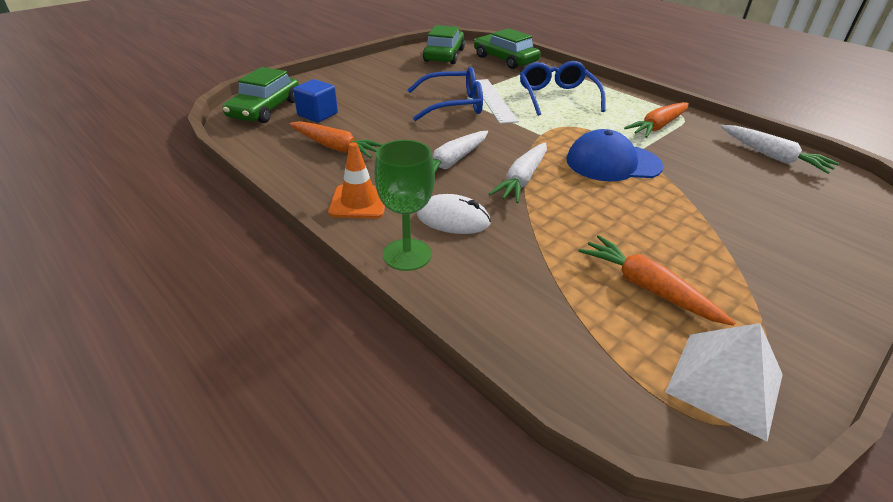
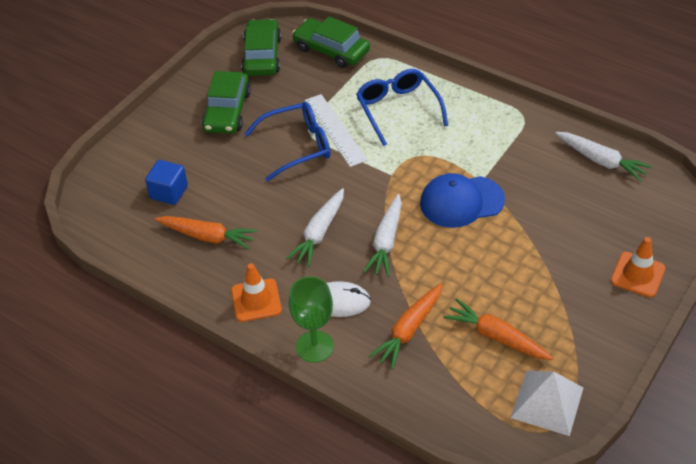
camera: 10 degrees left, 10 degrees up
(265, 109) = (112, 195): green car -> green car (227, 111)
(658, 126) = (499, 138): orange carrot -> orange carrot (409, 330)
(840, 258) = (637, 275): none -> orange traffic cone

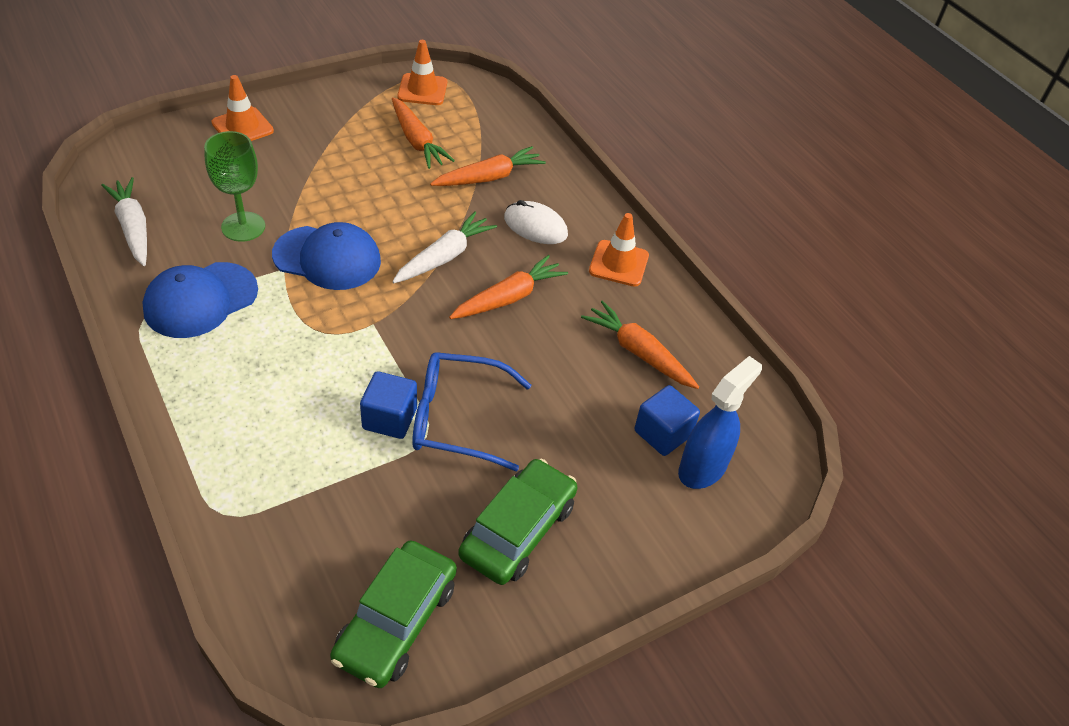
camera: 160 degrees left, 0 degrees up
(136, 184) = (702, 468): none -> blue spray bottle
(314, 346) = (585, 202): green goblet -> green goblet (243, 227)
(319, 233) = (508, 298): white carrot -> orange carrot
(331, 50) = (278, 570): green car -> none
(335, 129) = (389, 418): white ruler -> blue cube
(398, 109) = (282, 407): blue glasses -> none
(505, 139) = (200, 300): none -> blue cap
(547, 402) = (422, 90): white pyramid -> orange traffic cone

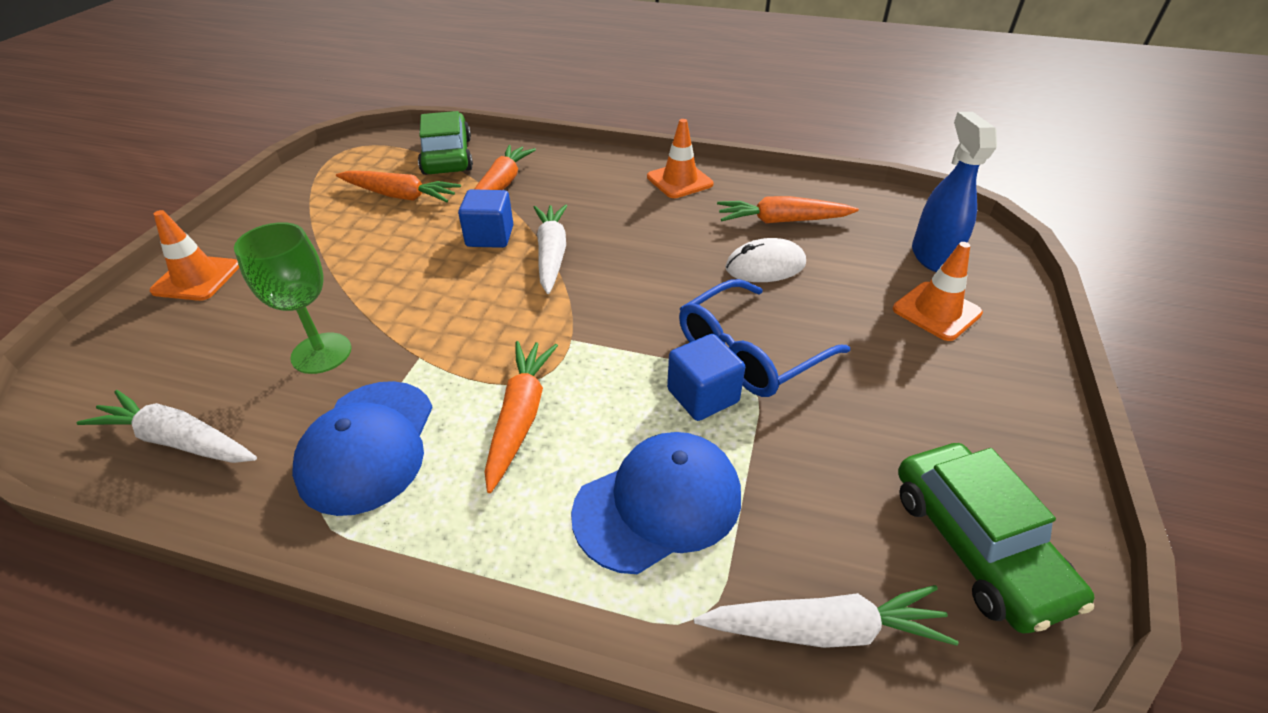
camera: 40 degrees left, 5 degrees down
(262, 573) = (823, 629): none -> white carrot
(327, 258) = (450, 321): blue cap -> blue cap (658, 504)
(422, 90) = (350, 162): orange traffic cone -> orange traffic cone (936, 311)
(508, 298) = (645, 248): orange carrot -> orange carrot (520, 417)
(518, 530) = (918, 389): green car -> green car (447, 156)
(535, 226) = (587, 194): white mouse -> white mouse (765, 266)
(662, 433) = (878, 255): blue cube -> blue cube (490, 236)

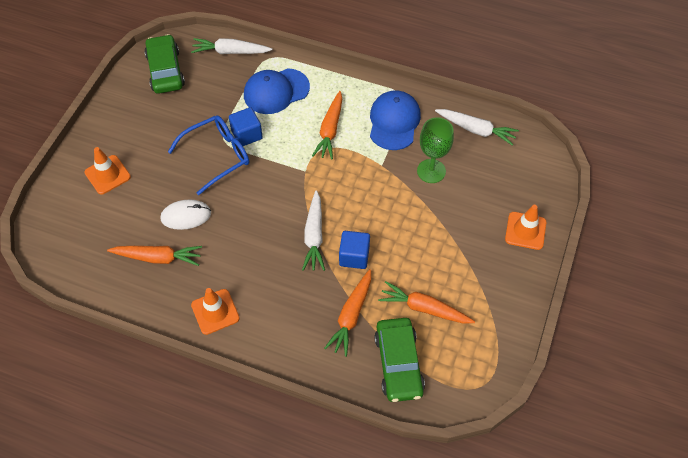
camera: 175 degrees left, 15 degrees up
(932, 256) = (81, 216): blue spray bottle -> none

